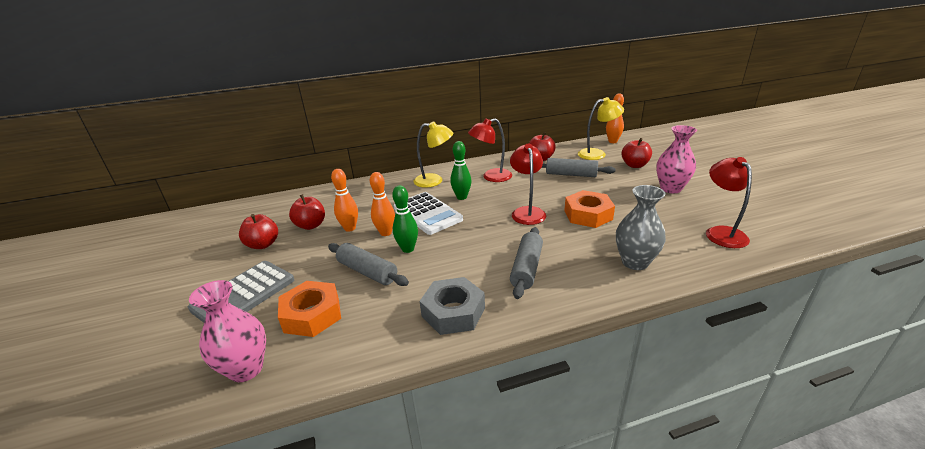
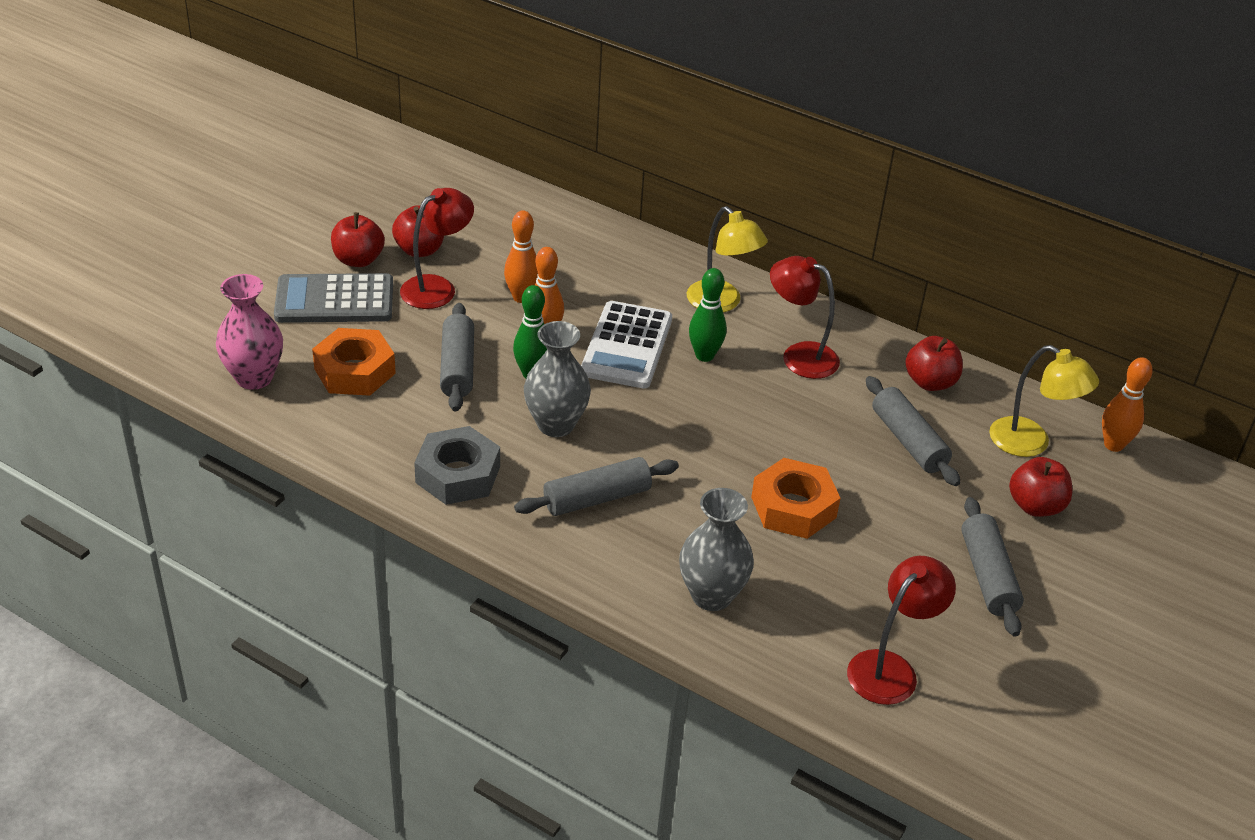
camera: 45 degrees right, 10 degrees up
(311, 225) = (493, 260): red apple -> red apple (358, 260)
(455, 257) = (556, 424): none -> grey vase
(527, 212) = (734, 441): red lamp -> red lamp (437, 287)
(670, 188) = (988, 576): pink vase -> grey rolling pin

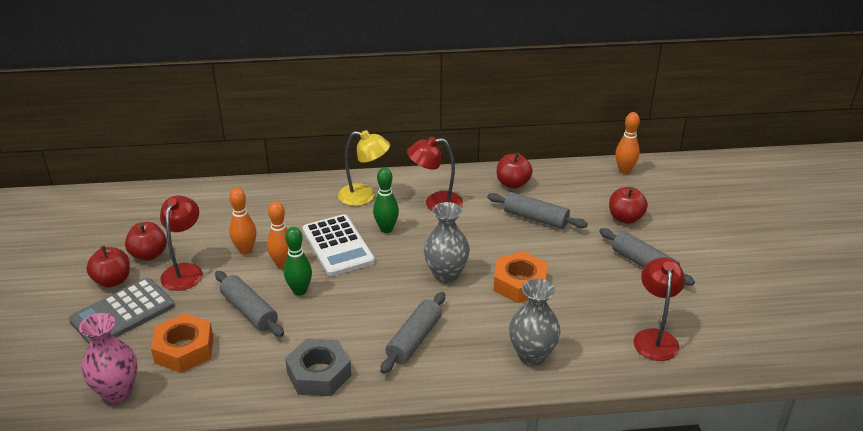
camera: 35 degrees left, 5 degrees down
(556, 424) = (345, 311): grey vase -> grey vase (446, 274)
(1030, 443) = (590, 189): yellow lamp -> none

